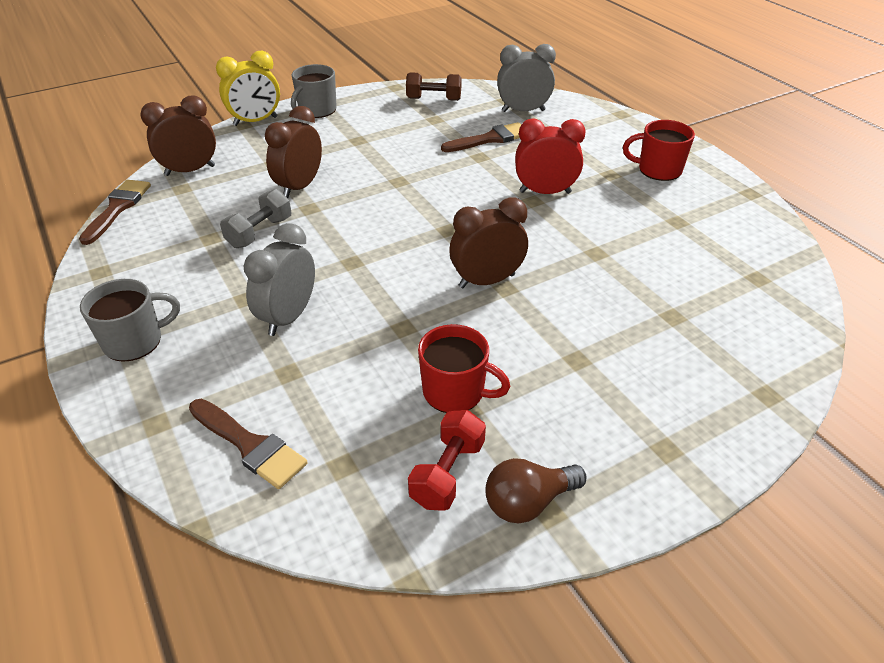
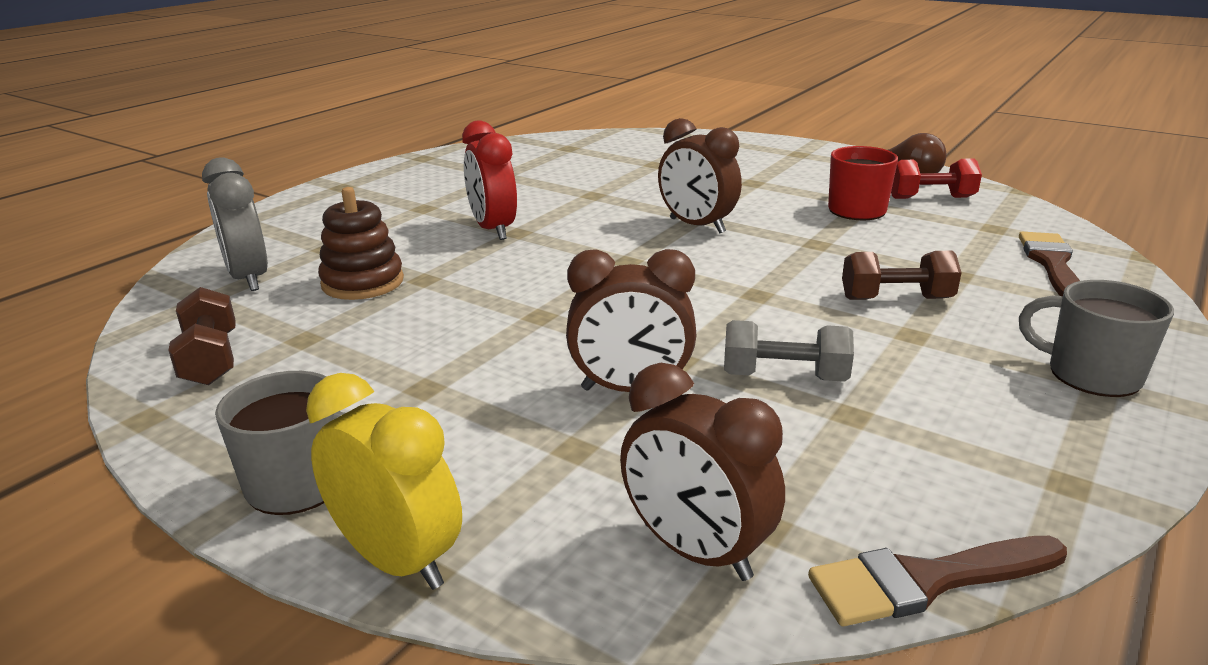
camera: 115 degrees left, 15 degrees down
(288, 317) = (896, 299): grey clock -> brown dumbbell
(490, 139) = (363, 282): brown brush -> brown stacking toy
(658, 170) = (398, 190): red mug -> none

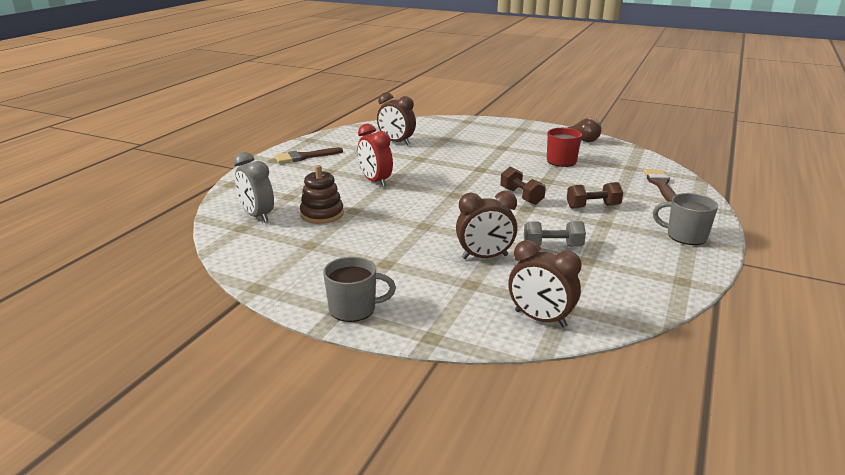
camera: 10 degrees left, 0 degrees up
(211, 359) = (268, 258): brown dumbbell -> brown dumbbell (521, 196)
(398, 560) = (417, 334): yellow clock -> none
(697, 226) = (482, 174): brown clock -> brown clock (396, 142)
(926, 580) = (634, 321): brown brush -> brown brush (305, 157)
(930, 198) = (596, 152): red dumbbell -> none

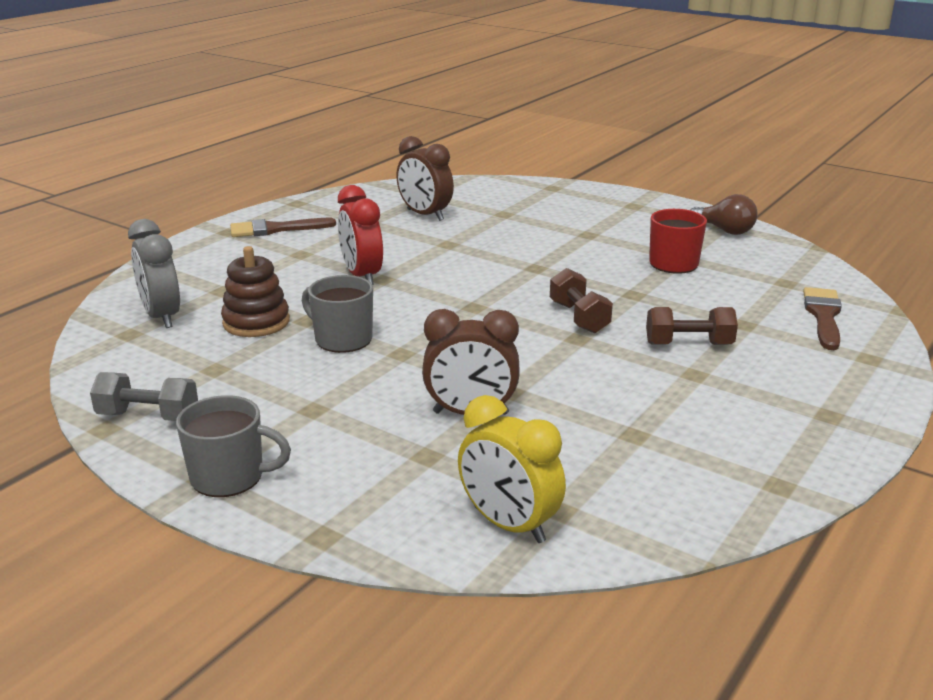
camera: 10 degrees right, 0 degrees up
(540, 319) = (509, 525): brown clock -> yellow clock
(552, 246) = (588, 406): grey dumbbell -> grey dumbbell (148, 416)
(685, 236) = (823, 408): grey mug -> grey mug (342, 339)

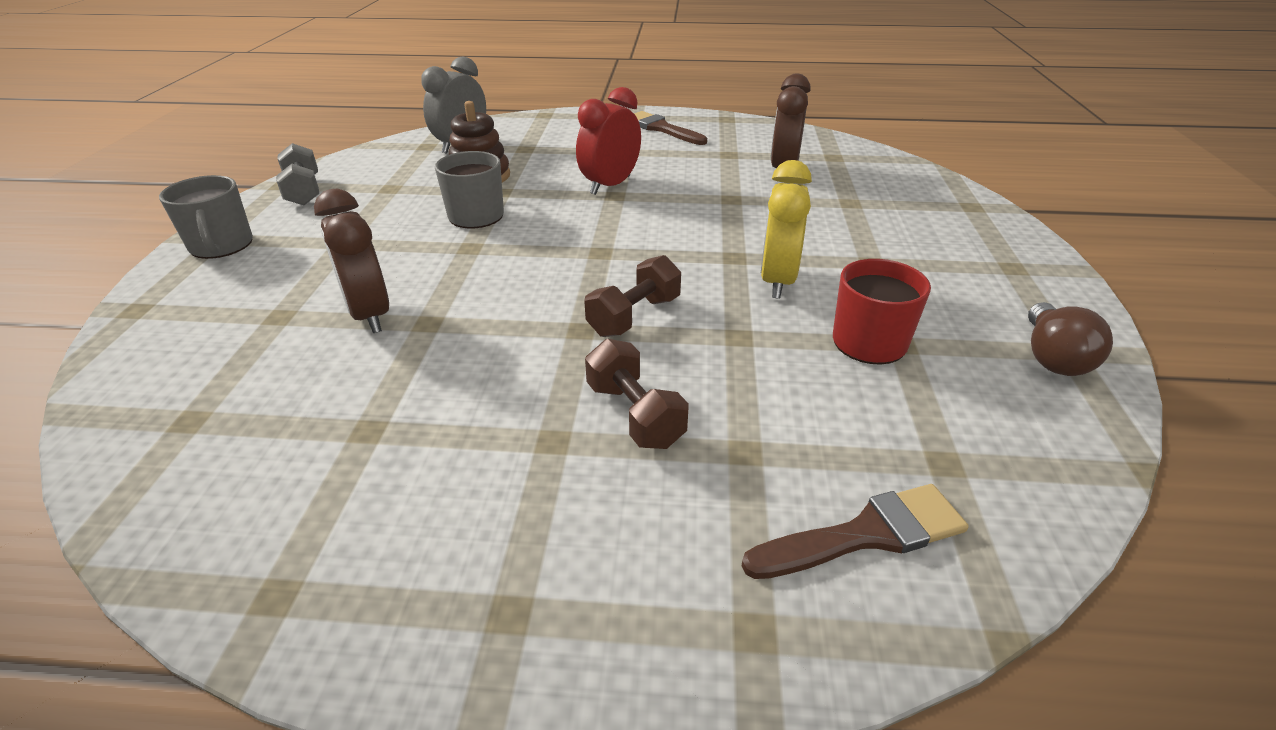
camera: 60 degrees right, 10 degrees up
(509, 525) = (157, 396): yellow clock -> yellow clock (777, 281)

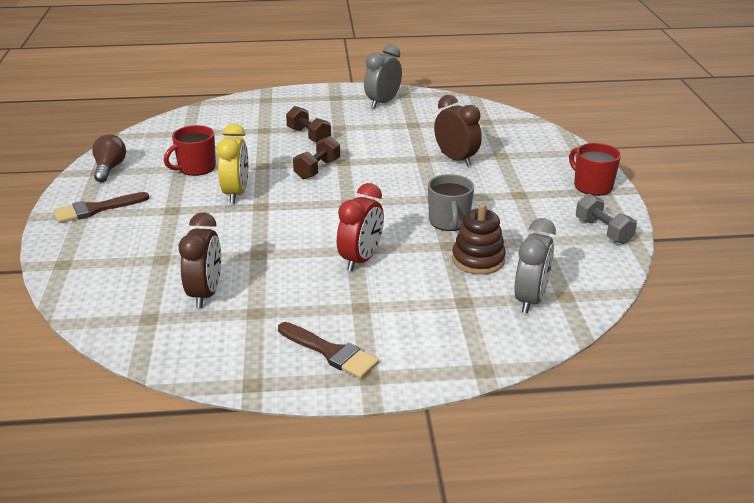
camera: 170 degrees right, 5 degrees down
(221, 246) = (592, 186): grey mug -> red mug
(376, 551) = (383, 103): none -> grey clock
(865, 534) = (226, 116): brown brush -> brown brush (96, 209)

